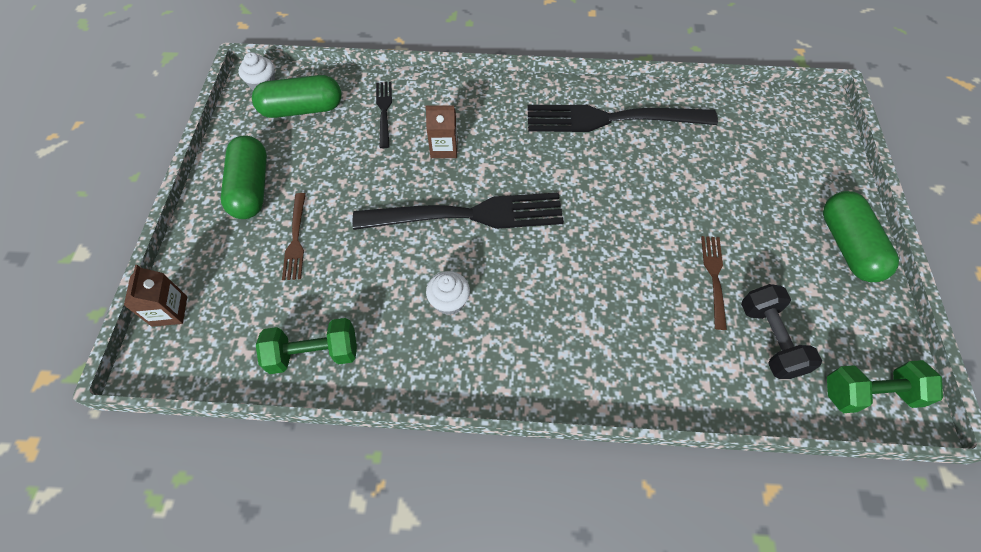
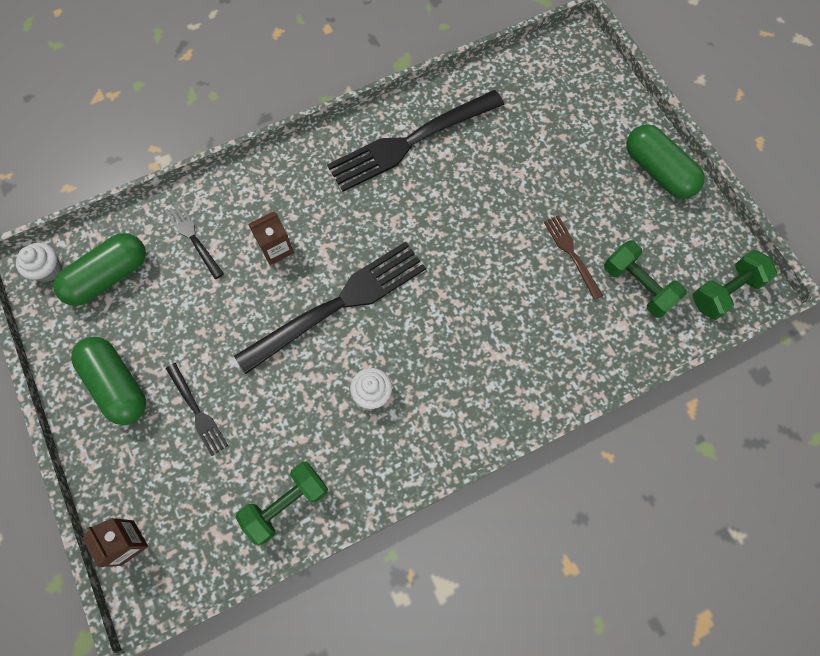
camera: 30 degrees left, 10 degrees up
(296, 239) = (197, 411): brown fork -> black fork
(770, 339) = (638, 286): black dumbbell -> green dumbbell

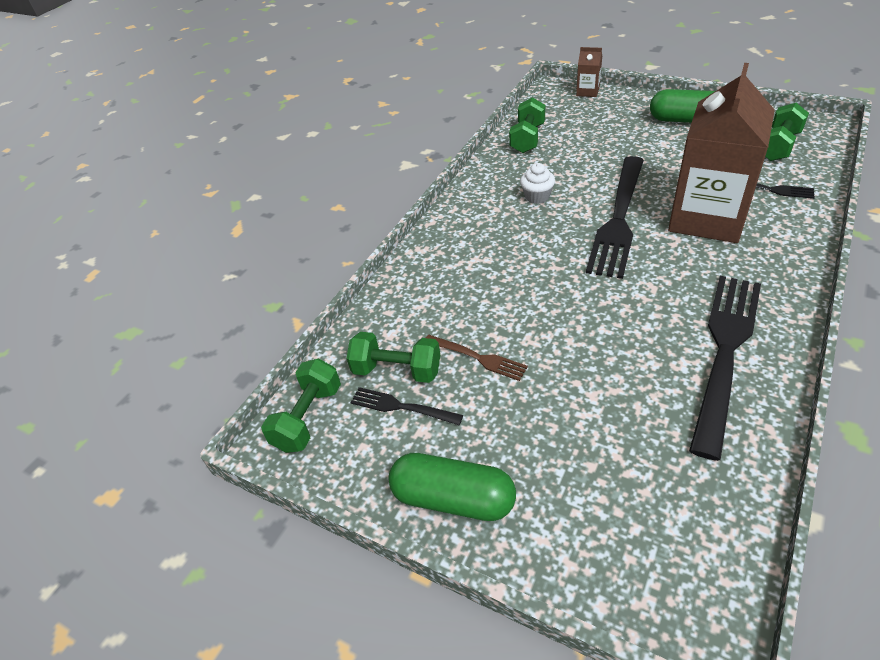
camera: 150 degrees right, 25 degrees down
(47, 269) = (817, 128): white cupcake -> none
(109, 277) = (778, 146): green capsule -> green dumbbell
(197, 411) = (627, 136): black fork -> black fork (401, 407)
(276, 248) = (707, 218): brown carton -> brown carton, size x2.46

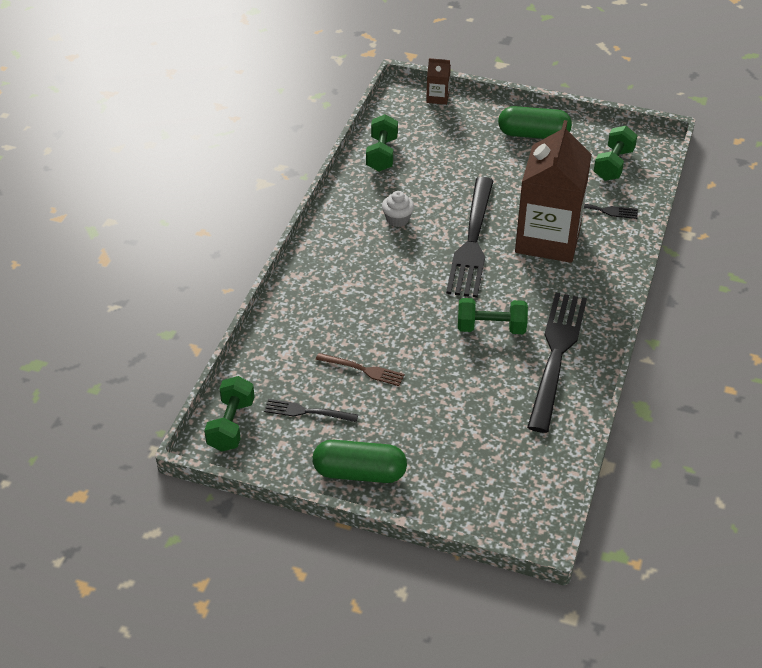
camera: 15 degrees left, 0 degrees up
(397, 370) = (297, 384): green dumbbell -> green dumbbell (491, 328)

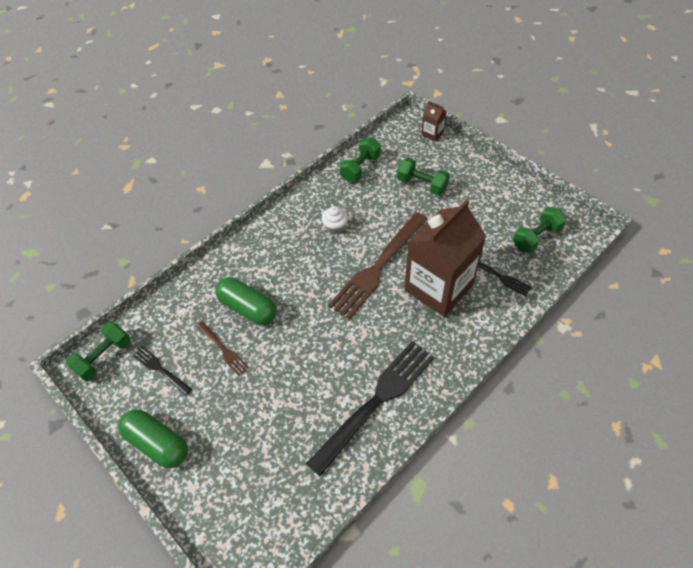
camera: 30 degrees right, 10 degrees up
(472, 241) = (378, 267): black fork -> brown fork
(491, 328) = (341, 352): green dumbbell -> green dumbbell (422, 185)
(533, 134) = (486, 188): green capsule -> green capsule (248, 308)

